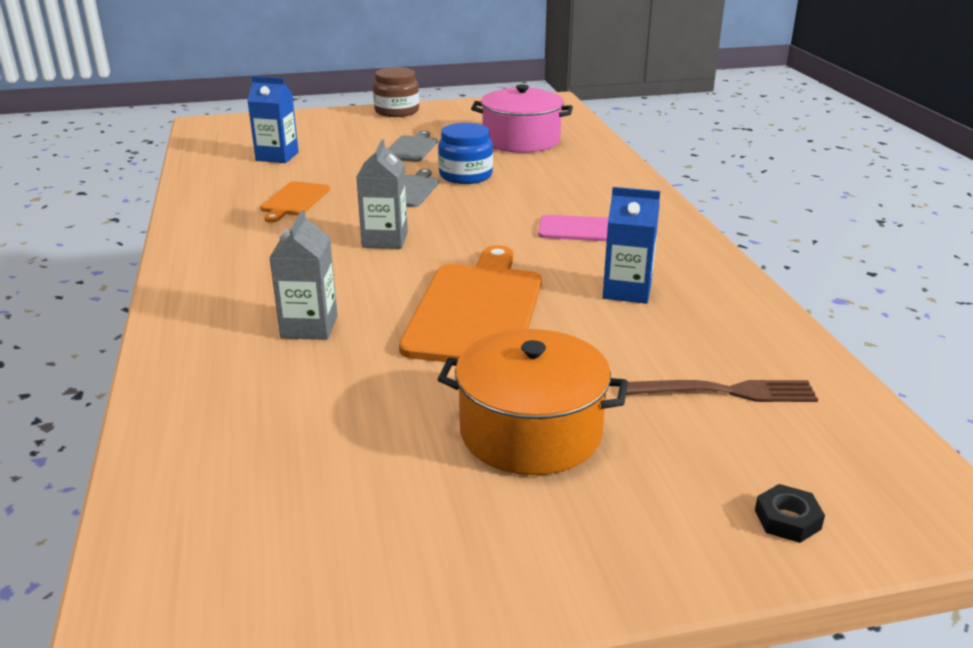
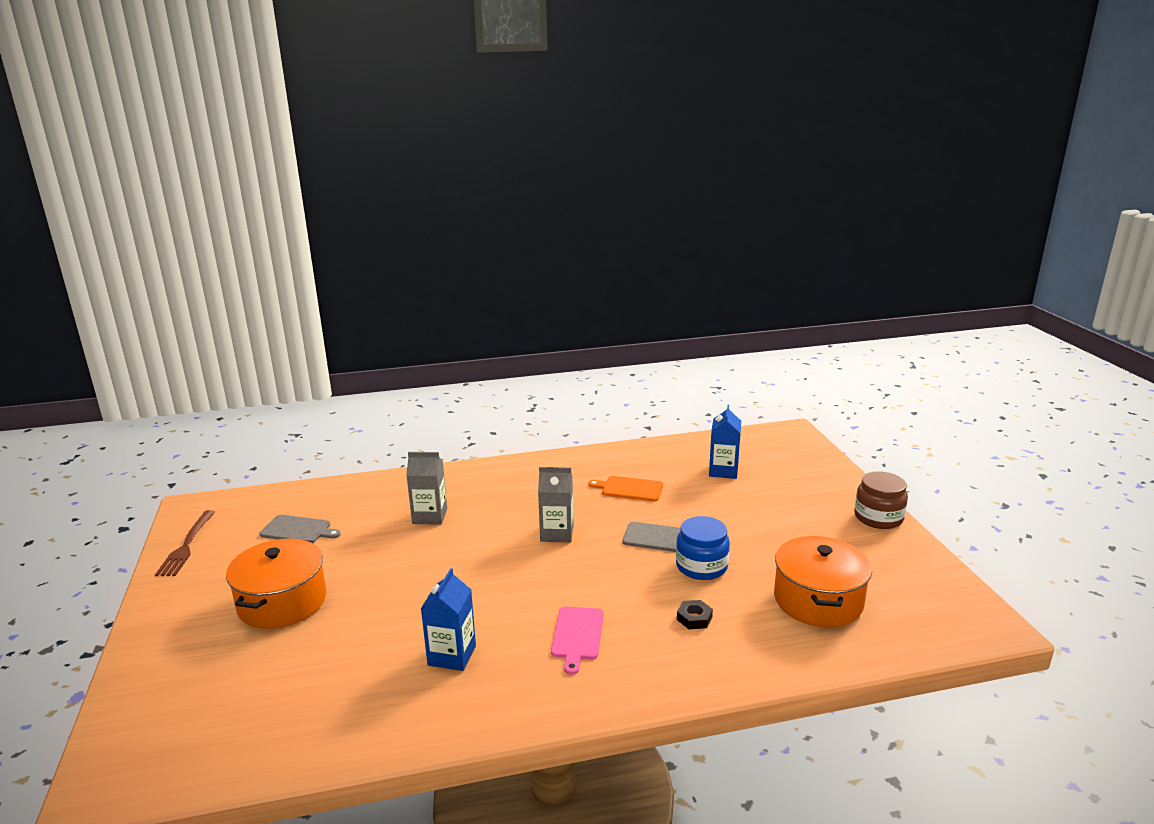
camera: 90 degrees right, 5 degrees down
(411, 148) = (766, 533): grey cutting board -> grey cutting board (298, 530)
(476, 310) = (437, 578): orange cutting board -> none
(521, 140) = (818, 600): pink pot -> orange pot
(727, 391) = (286, 695): brown fork -> brown fork (186, 546)
(787, 519) = (146, 701): black nut -> black nut (694, 618)

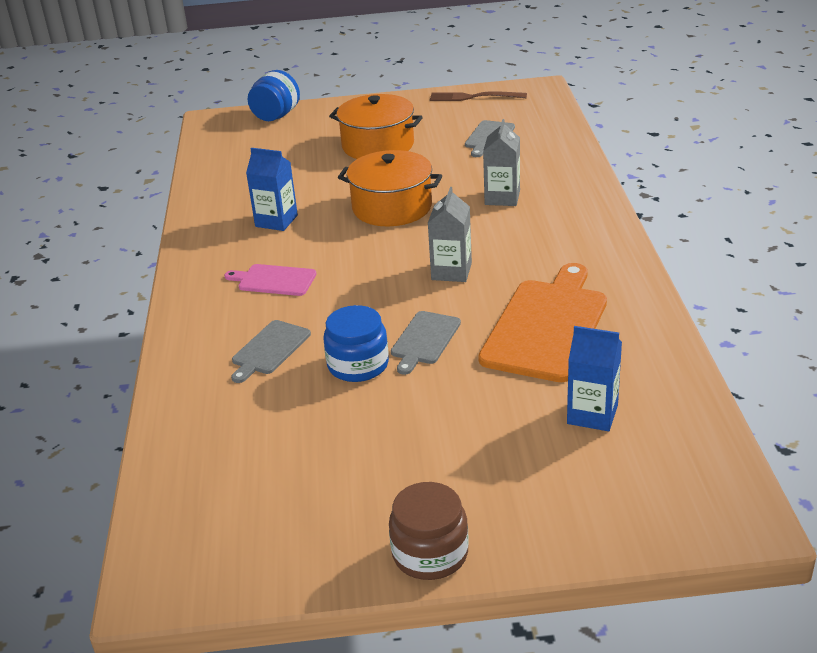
camera: 100 degrees right, 10 degrees up
(134, 710) = (276, 116): none -> blue jar
(629, 489) = (546, 326): orange cutting board -> orange cutting board, size x1.94
(694, 618) = (269, 349): black nut -> grey cutting board
(818, 600) = (263, 444): orange pot -> orange pot (392, 207)

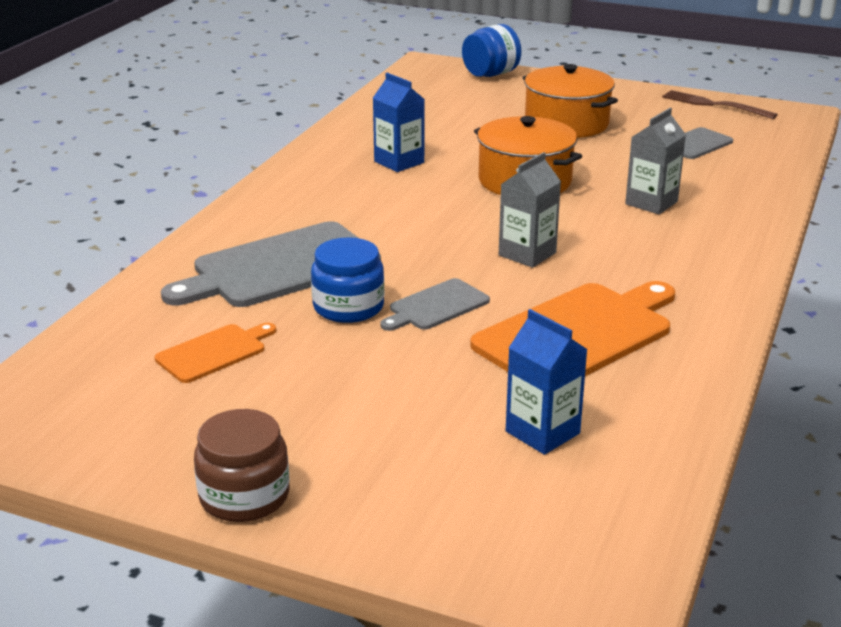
camera: 25 degrees right, 5 degrees down
(269, 349) = (280, 267): grey cutting board -> grey cutting board, size x1.94
(274, 280) = (345, 211): pink cutting board -> none
(288, 444) = (214, 352): none -> orange cutting board

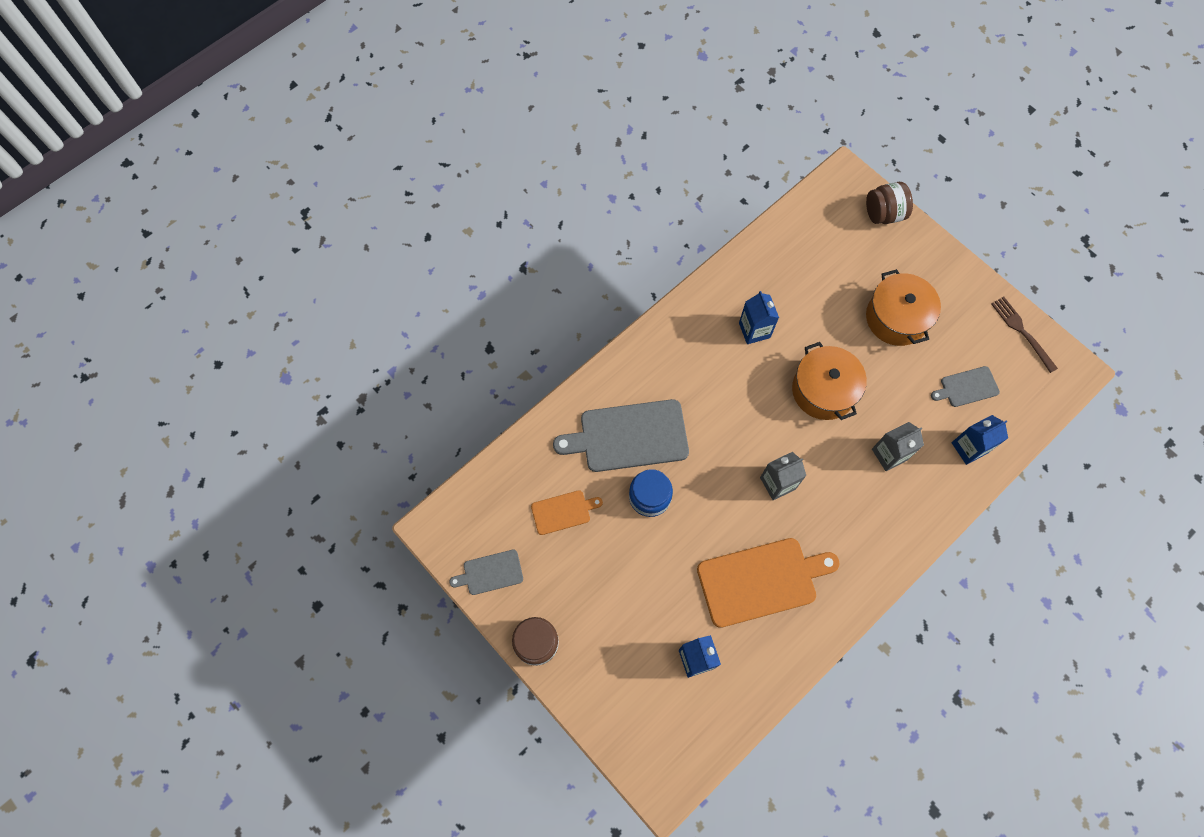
camera: 25 degrees right, 40 degrees up
(436, 306) = (698, 518): grey cutting board -> grey cutting board (490, 573)
(490, 74) = (883, 214): blue jar -> brown jar
(741, 178) = (969, 448): none -> blue carton

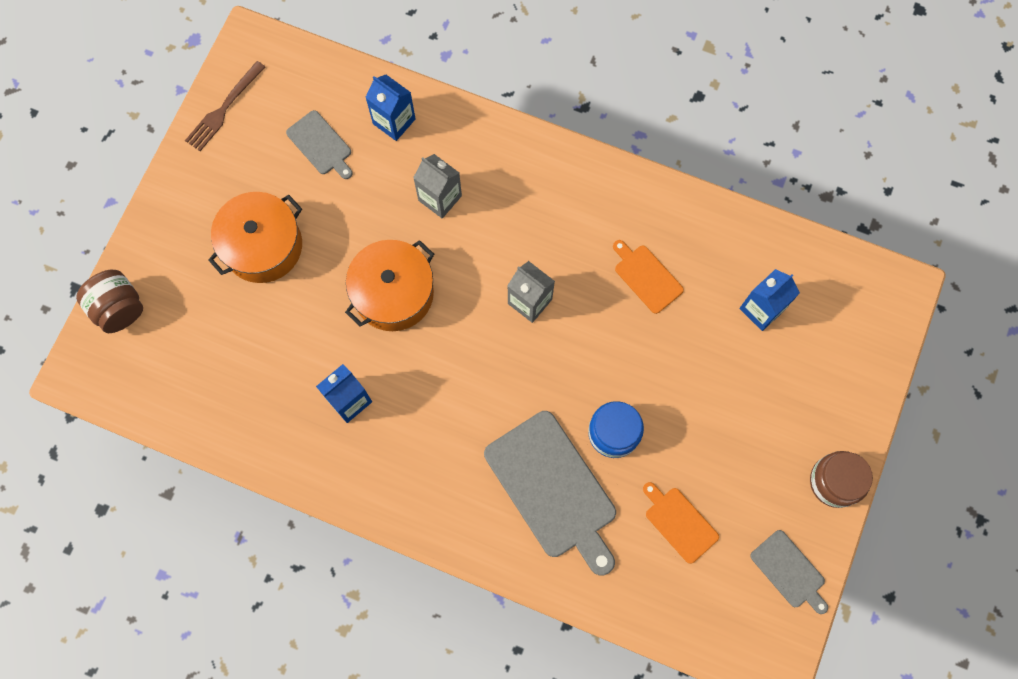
camera: 115 degrees left, 5 degrees up
(761, 580) = (646, 277): orange cutting board -> orange cutting board, size x0.52

